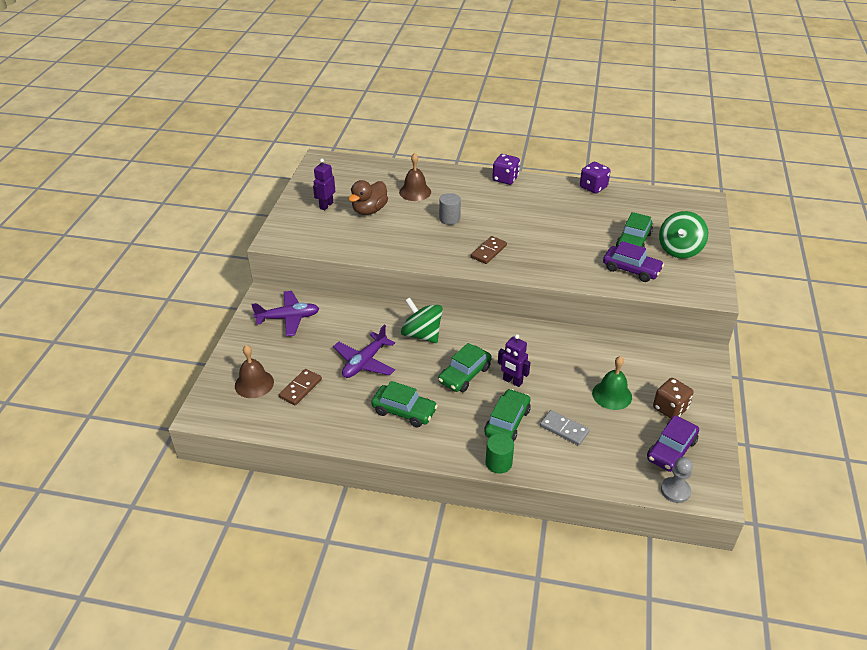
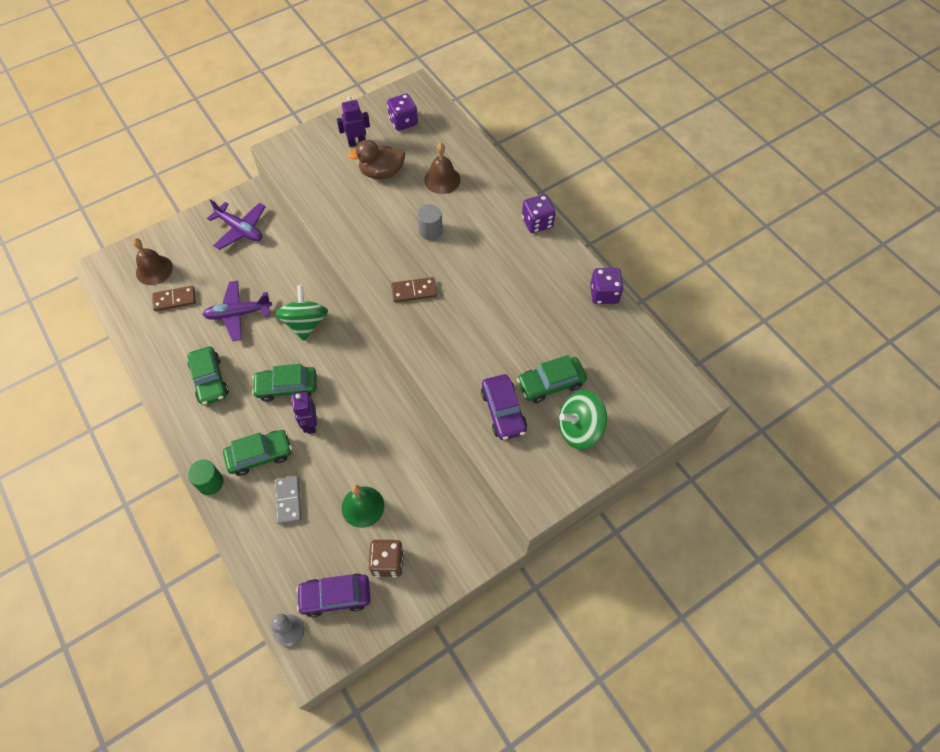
camera: 45 degrees right, 20 degrees up
(341, 179) = (403, 122): none -> purple dice

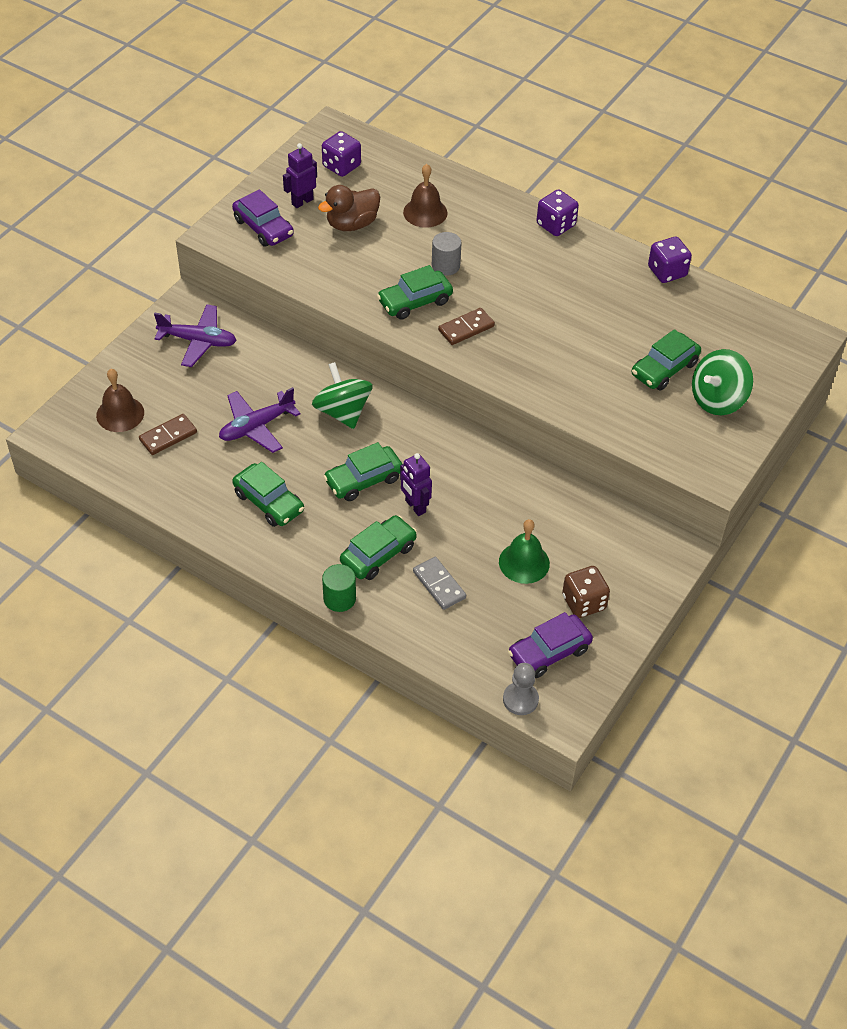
camera: 25 degrees left, 10 degrees down
(389, 254) = (415, 302): none -> green car
(503, 411) = (632, 409): purple car -> purple car (263, 228)

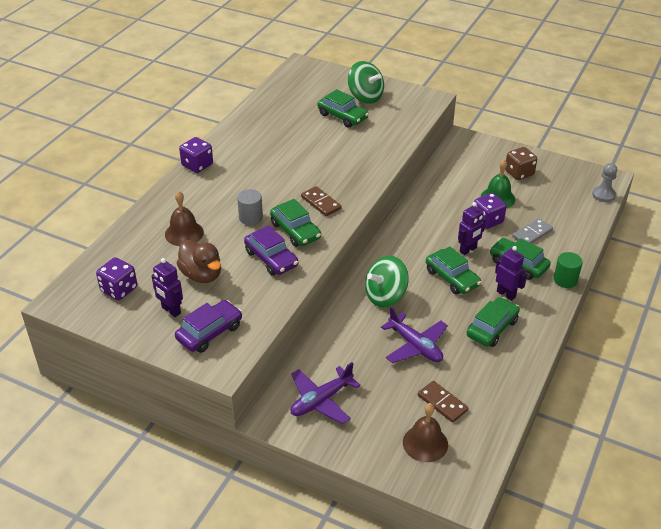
camera: 95 degrees left, 10 degrees down
(198, 341) = (321, 400): purple plane -> purple plane turned 135 degrees counterclockwise
(324, 529) = (506, 294): none -> purple robot
(549, 652) = (563, 185): purple car -> purple car (271, 258)
(667, 272) = (245, 116): purple dice -> purple dice (487, 220)

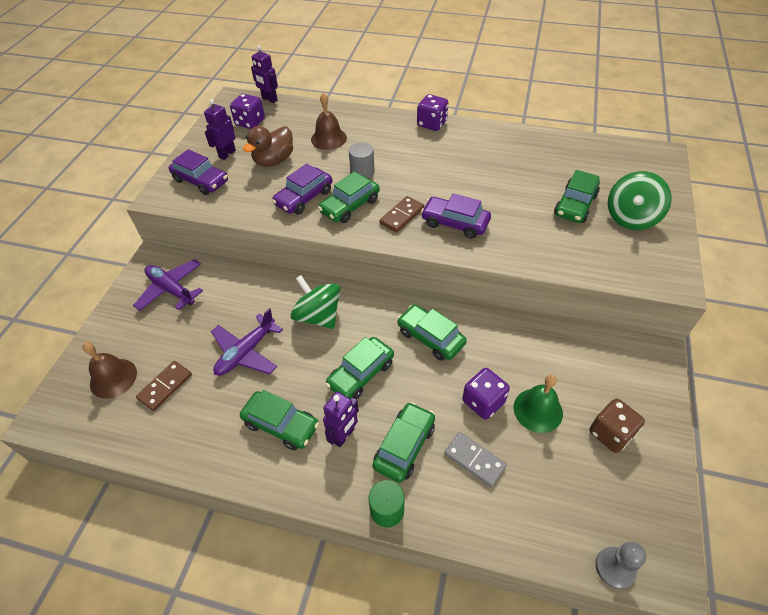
camera: 80 degrees right, 10 degrees up
(340, 176) = (455, 223): none -> purple car
(425, 235) = (430, 337): none -> green car
(468, 250) = (417, 385): purple robot -> purple robot (269, 99)

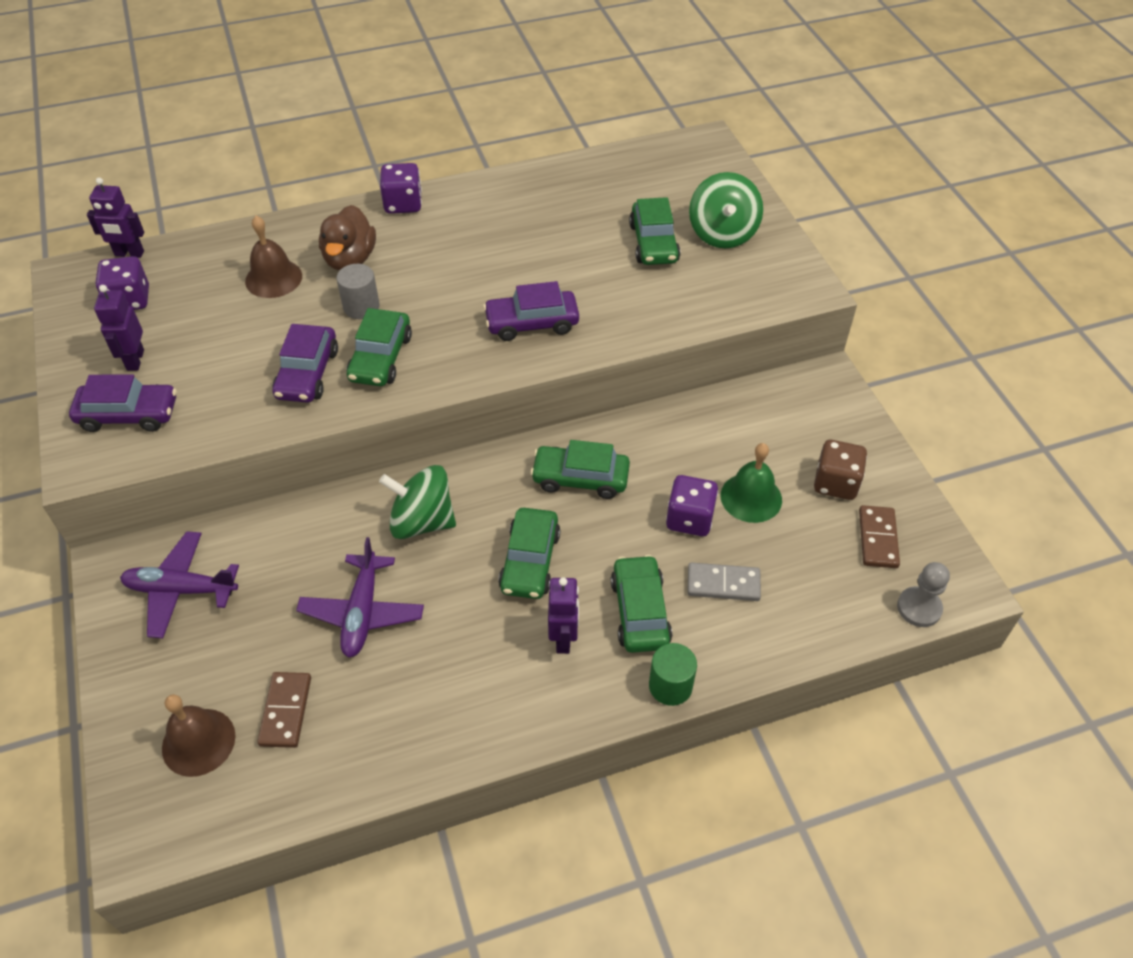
camera: 35 degrees left, 0 degrees up
(274, 160) = (218, 341): brown duck -> brown duck (350, 259)
(281, 424) = (479, 669): green car -> none
(402, 216) = (459, 342): brown domino -> brown domino (878, 539)

